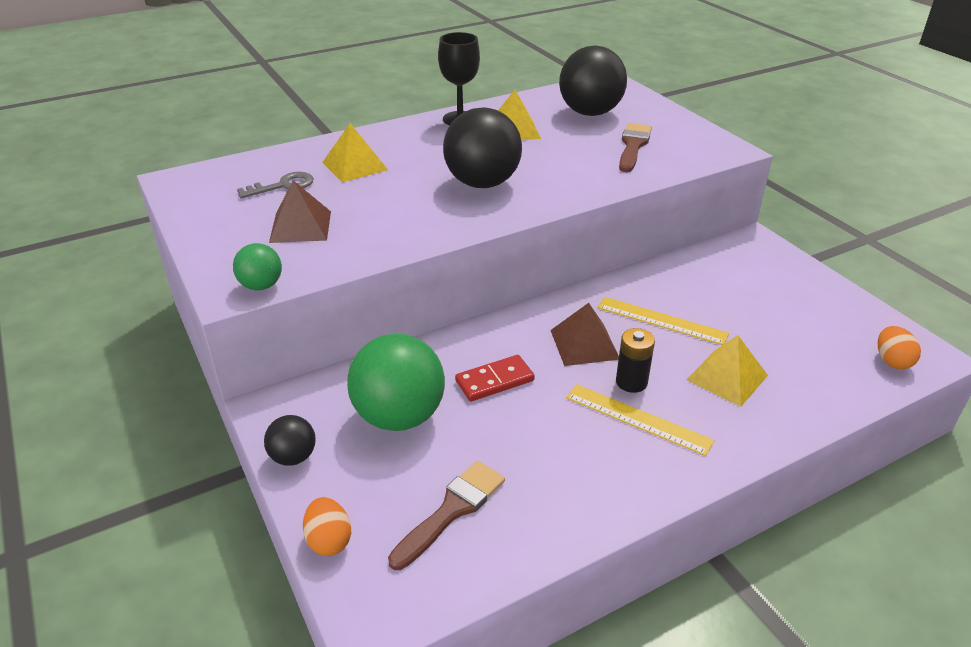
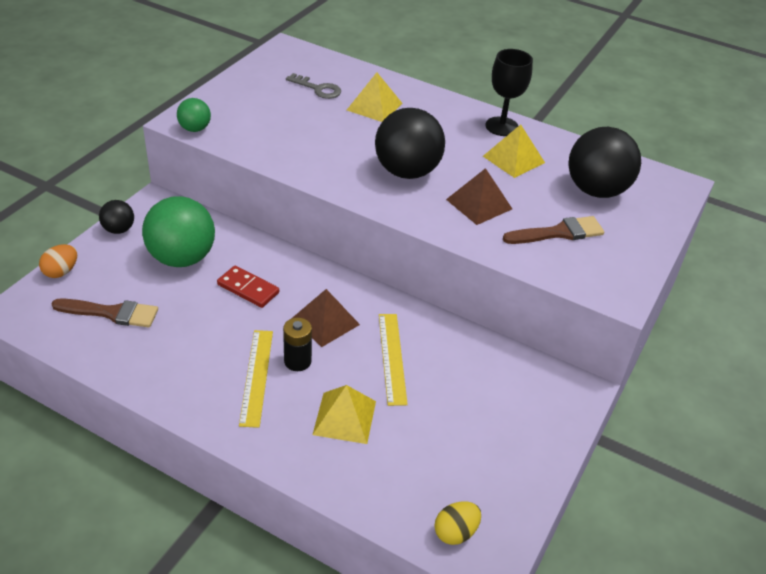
camera: 55 degrees right, 5 degrees up
(300, 226) = (273, 116): brown pyramid -> brown pyramid (479, 204)
(892, 361) = (455, 532): orange egg -> yellow egg

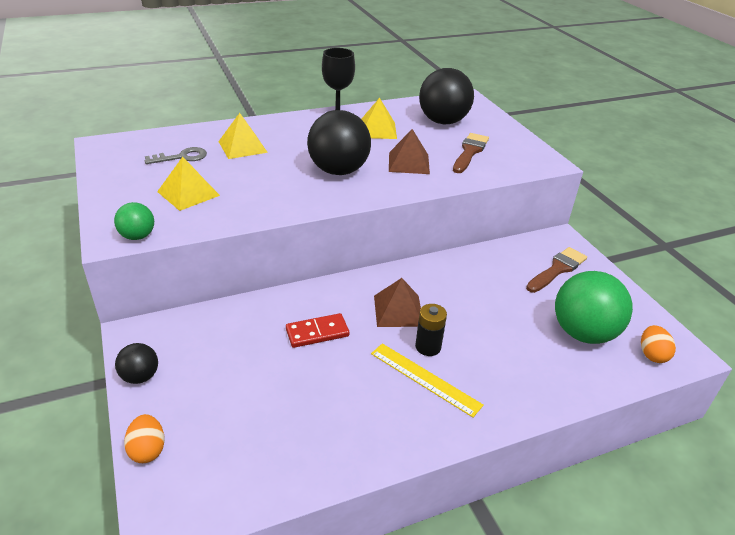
camera: 50 degrees left, 5 degrees down
(111, 313) = (252, 437): brown brush -> brown brush (557, 269)
(182, 258) = (233, 353): green ball -> green ball (583, 333)
(344, 417) = (508, 352): yellow pyramid -> yellow pyramid (188, 193)
(392, 358) = (467, 298): yellow ruler -> none
(455, 532) = (652, 354): yellow egg -> orange egg

